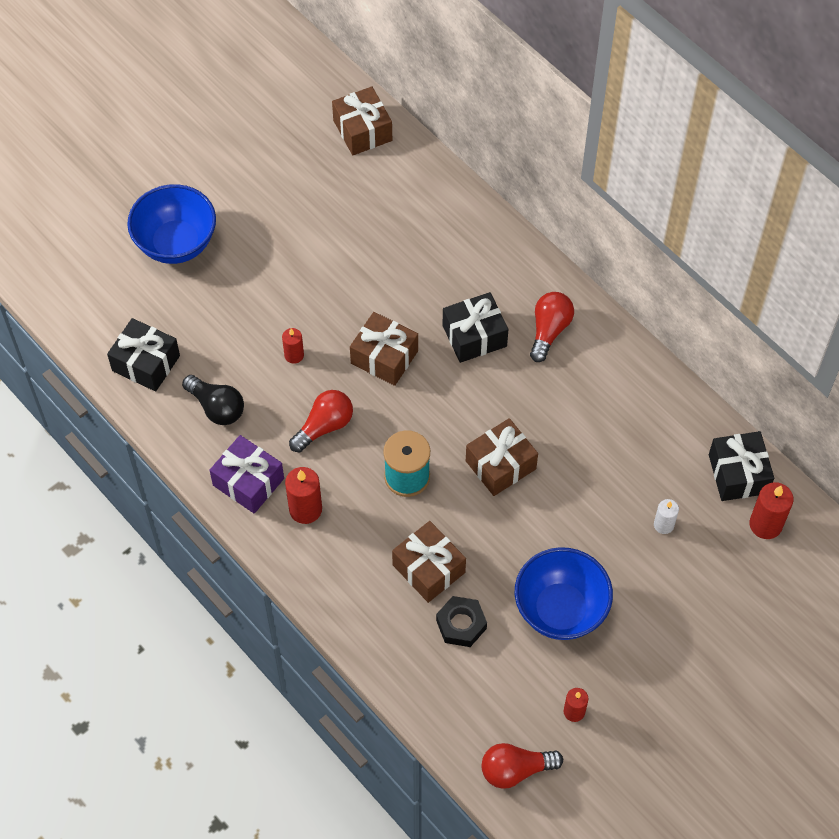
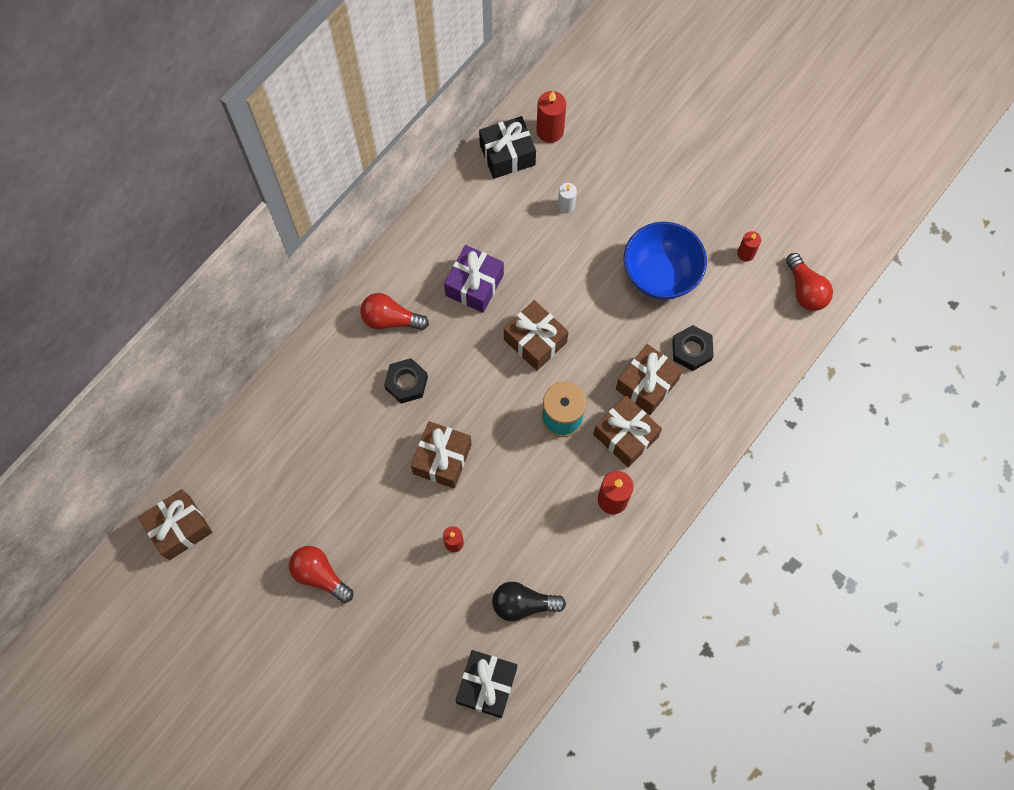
camera: 100 degrees left, 10 degrees up
(176, 243) = (342, 689): blue bowl -> none
(216, 407) = (523, 604): black light bulb -> black light bulb turned 120 degrees counterclockwise
(248, 482) = (595, 557): purple gift -> purple gift (474, 285)
(324, 426) = (525, 499): red light bulb -> red light bulb (320, 575)
(373, 535) = (625, 436): none -> brown gift
(474, 336) = (406, 383): black gift -> black nut

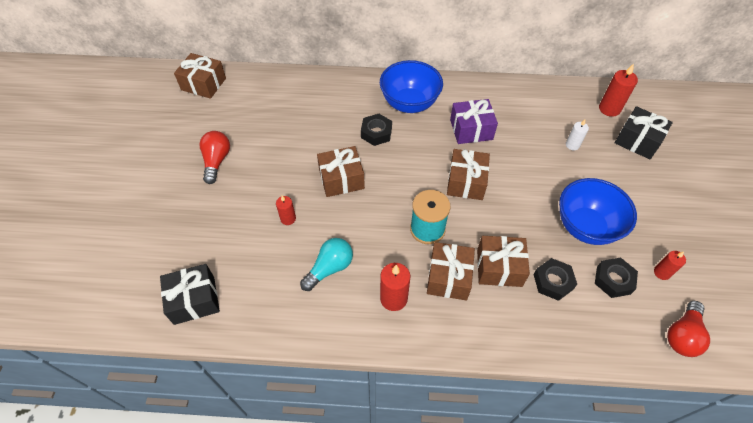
camera: 55 degrees right, 15 degrees down
(391, 319) = (409, 103): red light bulb -> blue bowl
(507, 155) = (570, 98): black gift -> black gift (637, 140)
(523, 604) = (271, 287): black light bulb -> none
(541, 537) = (329, 268): none -> turquoise light bulb
(725, 299) = (613, 280): none -> black nut

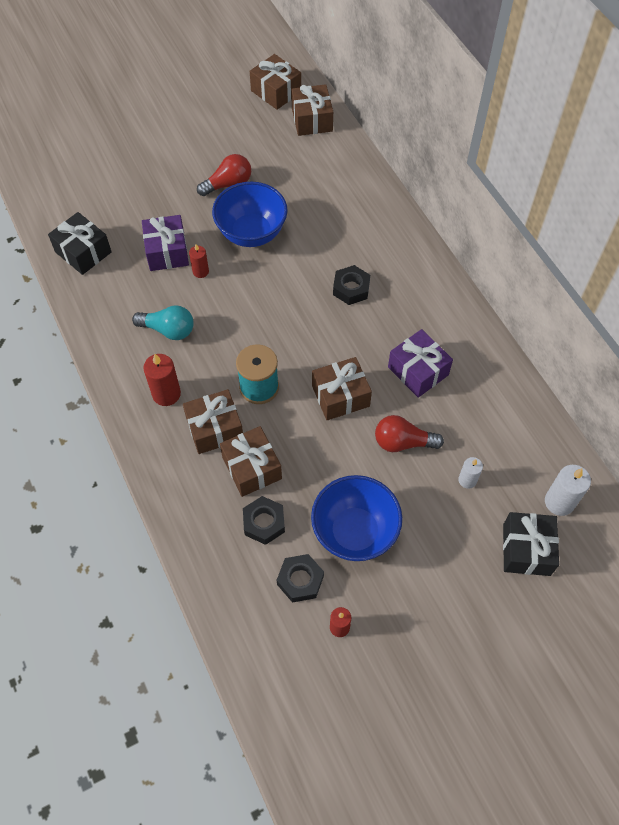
camera: 60 degrees right, 5 degrees up
(248, 233) = (167, 252): none -> purple gift
(341, 179) = (272, 289): brown gift -> brown gift (276, 91)
(409, 103) = (414, 298): blue bowl -> blue bowl (251, 233)
(609, 109) = (559, 502): red candle -> white candle
(682, 335) = (270, 667): red light bulb -> red light bulb (403, 442)

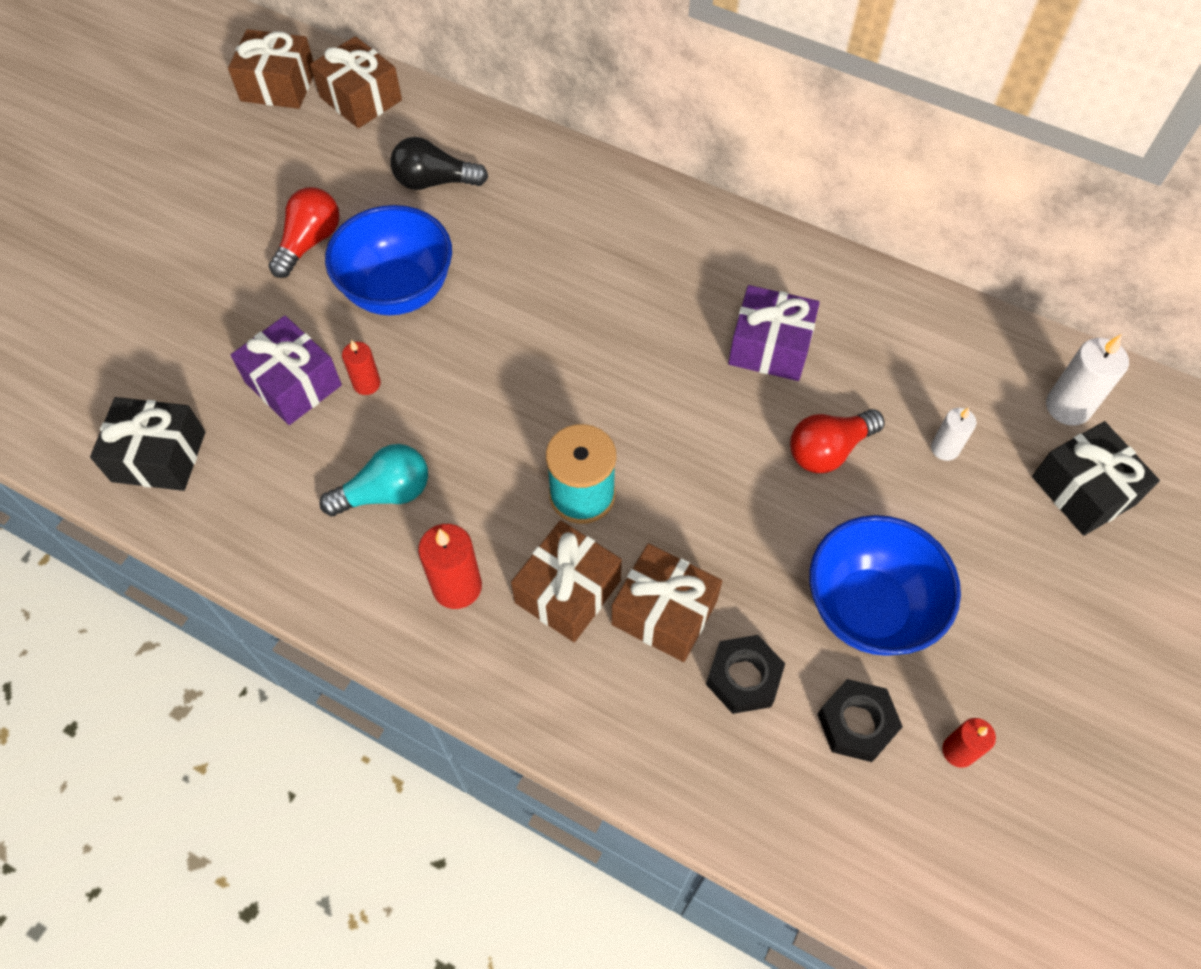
camera: 35 degrees left, 0 degrees up
(314, 185) = (435, 182): none -> black light bulb
(340, 396) = (700, 439): brown gift -> none
(351, 288) = (596, 290): black nut -> none

